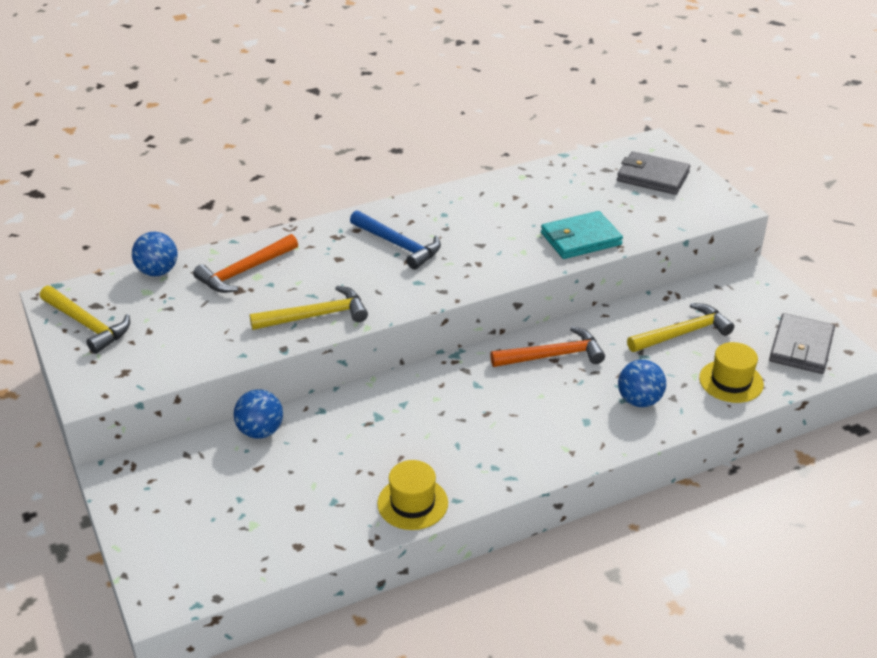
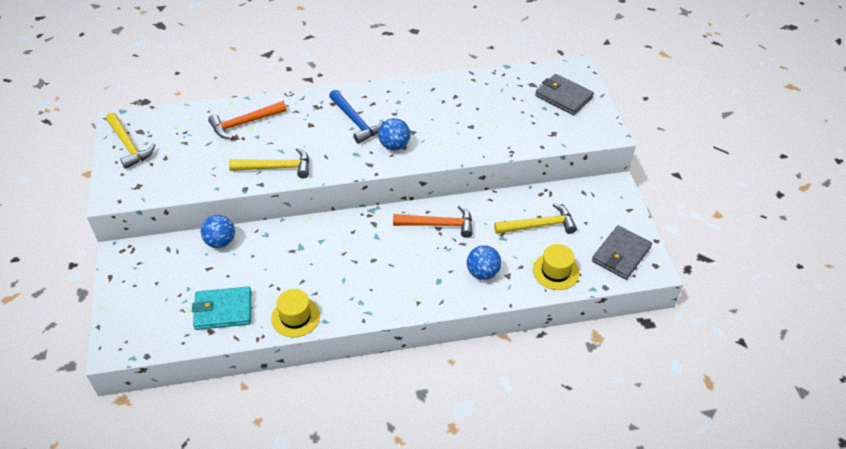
camera: 15 degrees right, 10 degrees up
(158, 272) = (189, 113): blue ball -> blue ball (394, 146)
(580, 239) = (485, 140): turquoise wallet -> turquoise wallet (223, 310)

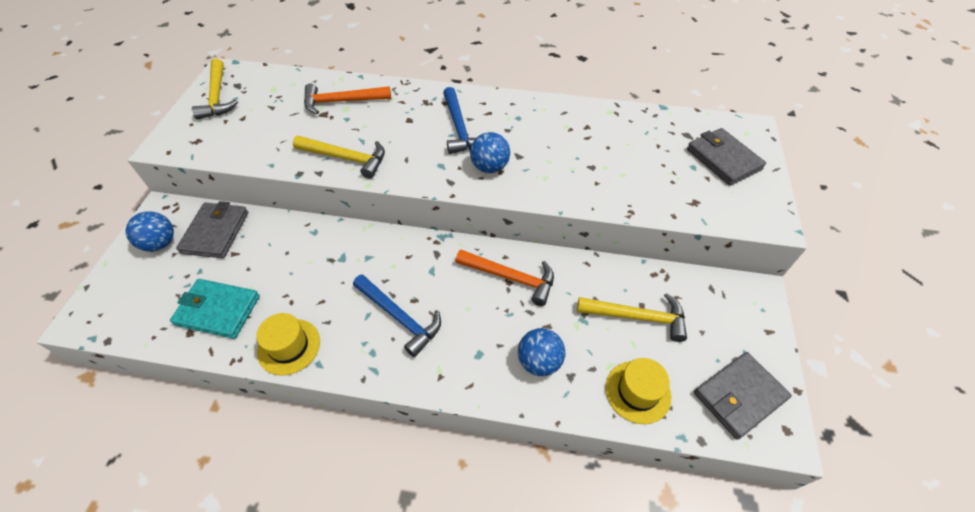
camera: 20 degrees right, 5 degrees up
(182, 257) = (216, 232): none -> grey wallet
(220, 242) = (264, 226): blue ball -> blue ball (160, 243)
(369, 274) = (400, 318): none -> blue hammer

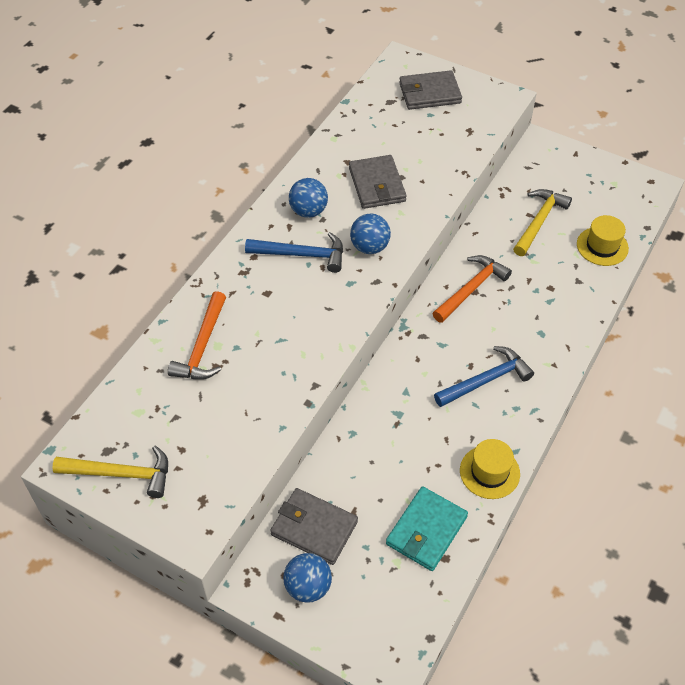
camera: 70 degrees left, 0 degrees up
(346, 158) = (304, 358): yellow hammer -> none
(539, 361) = (560, 296): blue ball -> blue ball (308, 211)
(739, 396) = (620, 193): grey wallet -> grey wallet (377, 185)

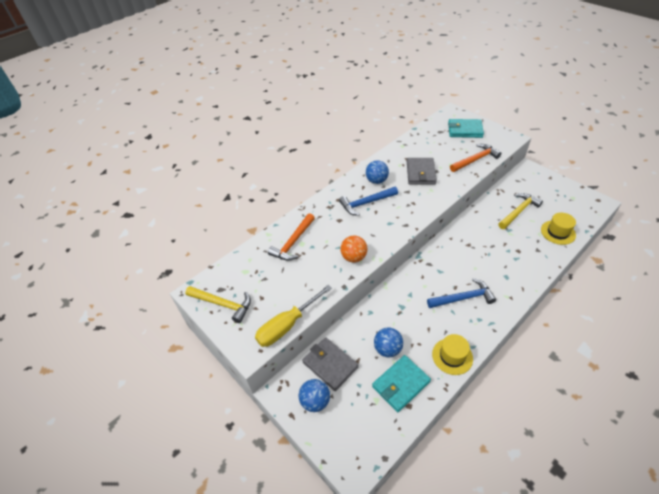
camera: 20 degrees right, 5 degrees down
(238, 484) = (287, 325): none -> yellow screwdriver
(302, 255) = (366, 203): blue hammer -> blue hammer turned 135 degrees clockwise
(309, 352) = (354, 257): none -> orange ball
(369, 247) = (407, 205): blue ball -> blue ball (387, 349)
(429, 93) = (465, 130): grey wallet -> turquoise wallet
(471, 289) = (466, 242): orange hammer -> orange hammer (475, 160)

